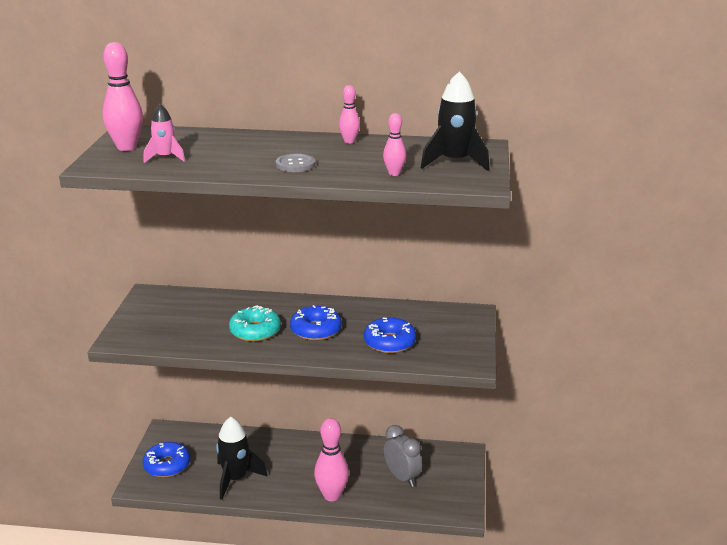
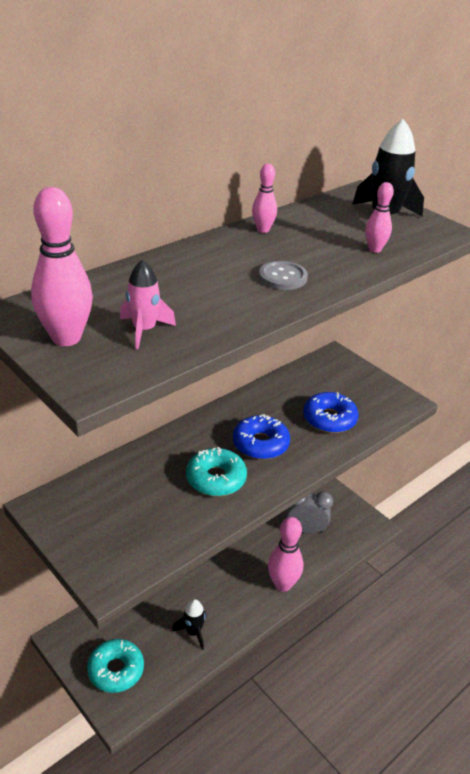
camera: 50 degrees left, 10 degrees up
(167, 465) = (116, 670): blue donut -> turquoise donut
(235, 479) = (193, 632): black rocket -> black rocket, size x0.61

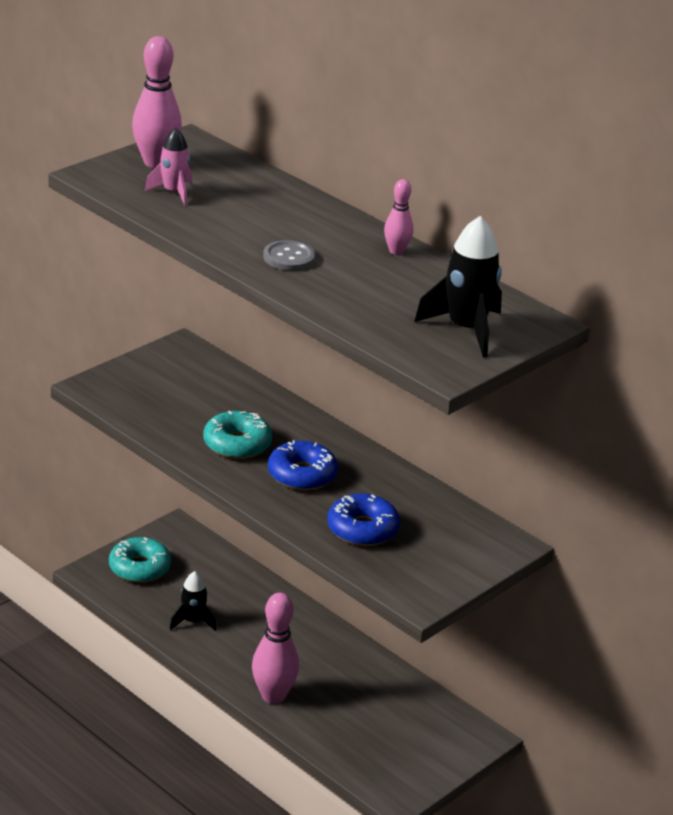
camera: 85 degrees right, 5 degrees down
(305, 530) = (374, 721): grey clock -> none
(374, 249) = (373, 315): pink bowling pin -> none

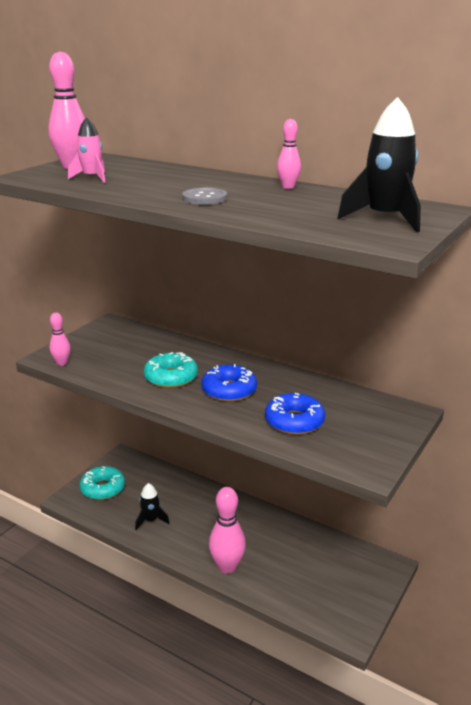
camera: 10 degrees left, 5 degrees down
(107, 398) = (62, 363): none -> pink bowling pin

